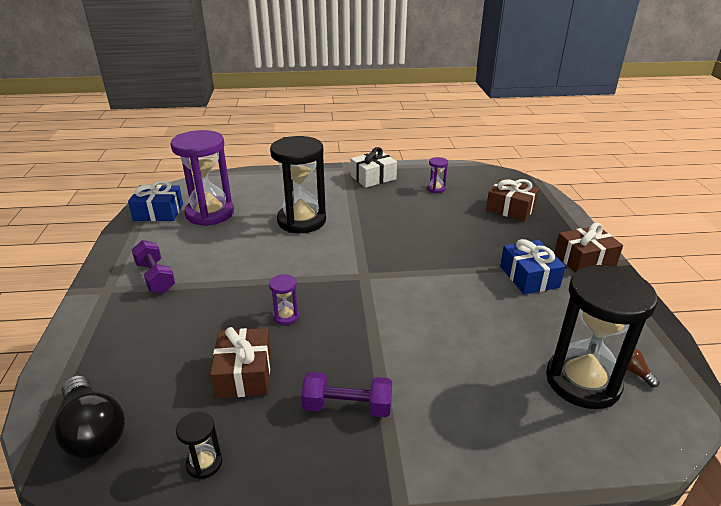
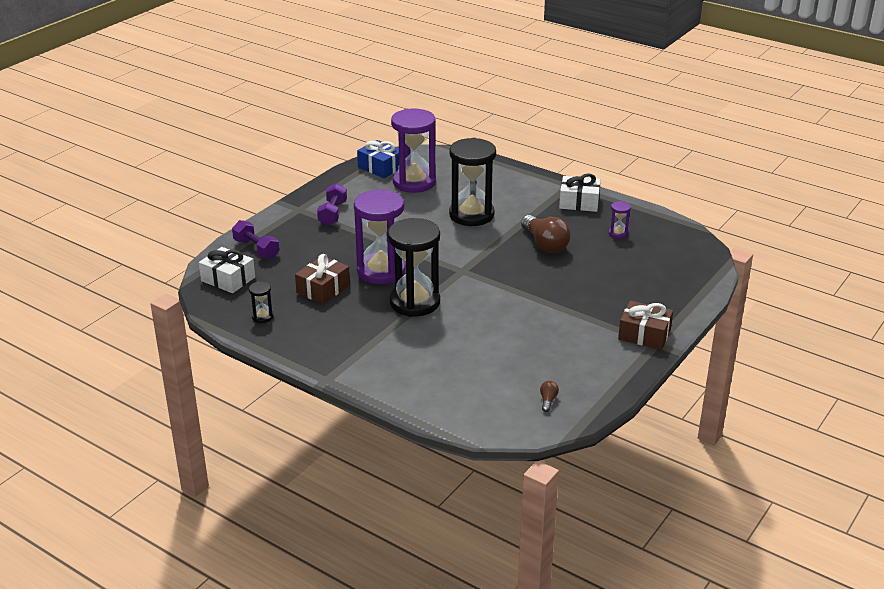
camera: 40 degrees right, 0 degrees up
(93, 431) = (228, 279): black light bulb -> white gift
(286, 316) = (381, 271): purple hourglass -> purple hourglass, size x2.39
(347, 406) = (356, 330): purple dumbbell -> purple dumbbell (256, 249)
(397, 220) = (545, 244): none -> brown light bulb
(510, 209) = (655, 275): brown gift -> none
(529, 277) = (578, 324): blue gift -> none
(582, 381) = (506, 387): black hourglass -> black hourglass (415, 302)

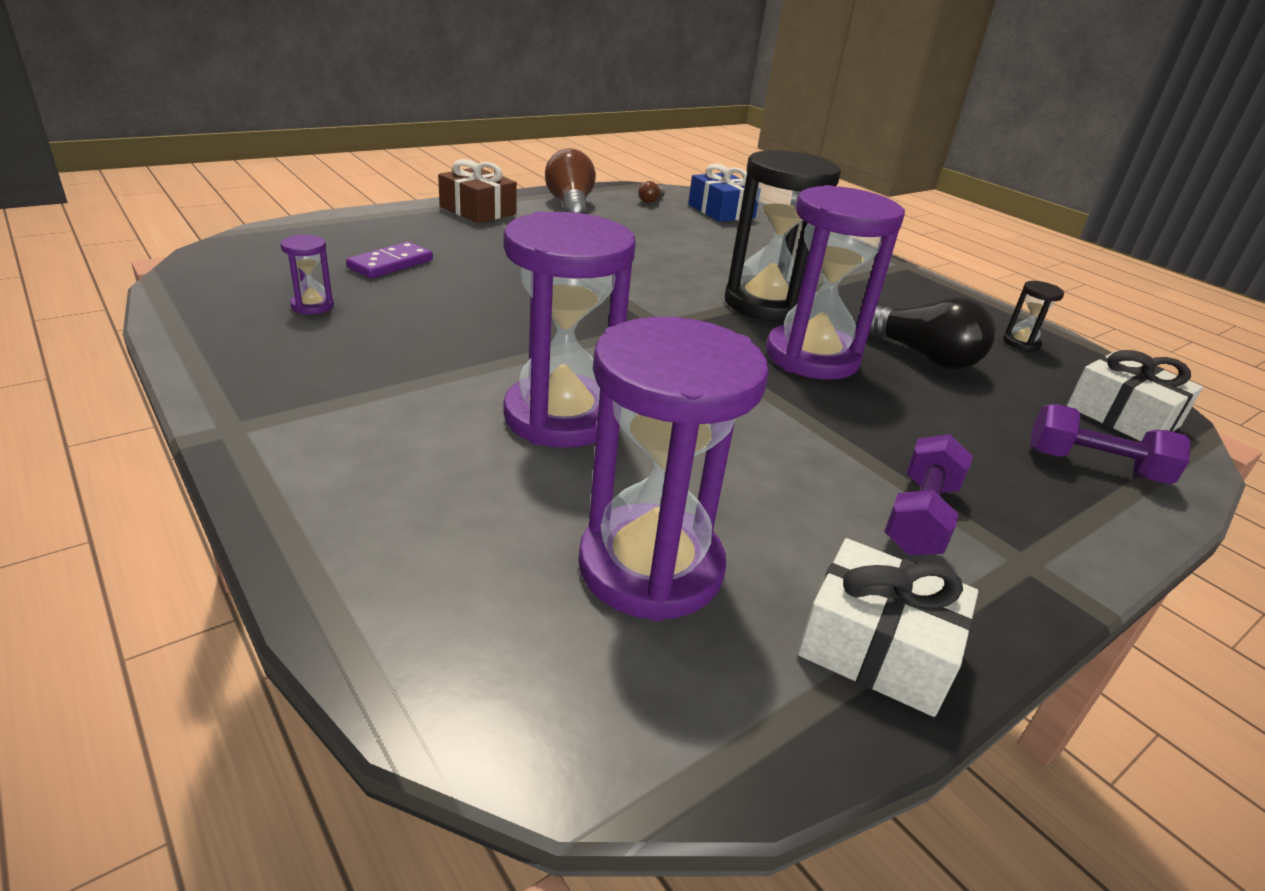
camera: 165 degrees left, 0 degrees up
(256, 249) = (1095, 466): purple dumbbell -> purple dumbbell turned 45 degrees counterclockwise
(323, 289) = (922, 356): brown gift -> black light bulb
(380, 167) = (742, 686): blue gift -> blue gift (721, 211)
(471, 215) = (561, 416): black hourglass -> purple hourglass
(545, 244) = (471, 324): brown light bulb -> brown light bulb (570, 206)
(579, 202) = (282, 379): white gift -> white gift (877, 648)
(624, 268) = (391, 264): none -> purple domino

